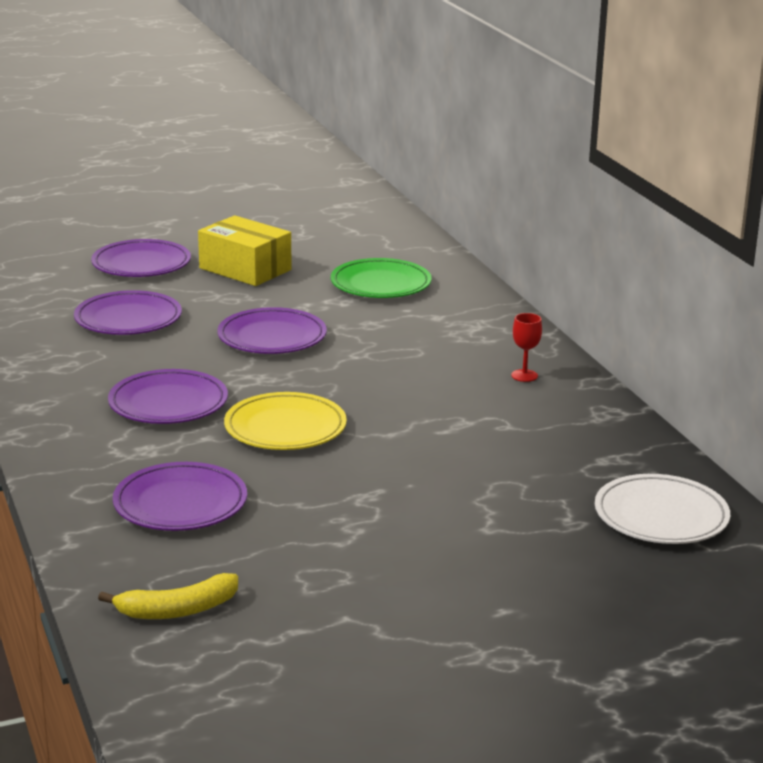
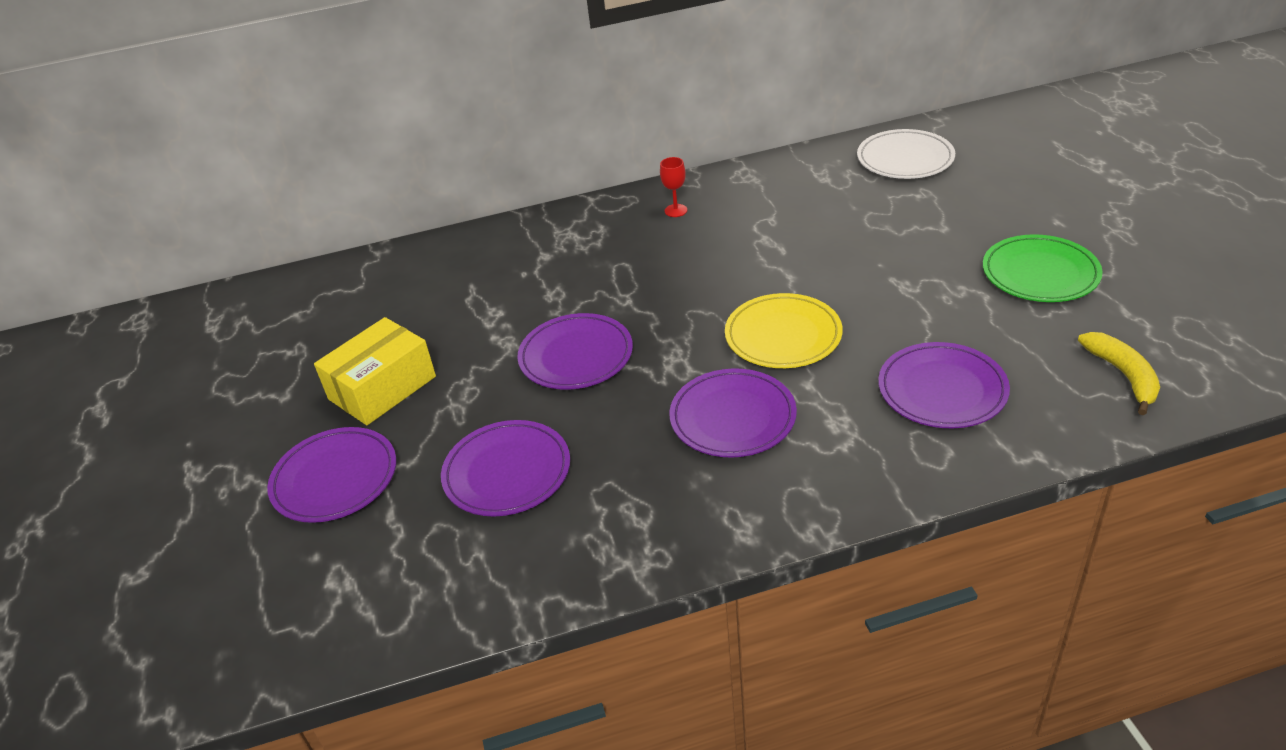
camera: 80 degrees left, 15 degrees up
(380, 284) = (455, 291): green plate -> green plate (1040, 274)

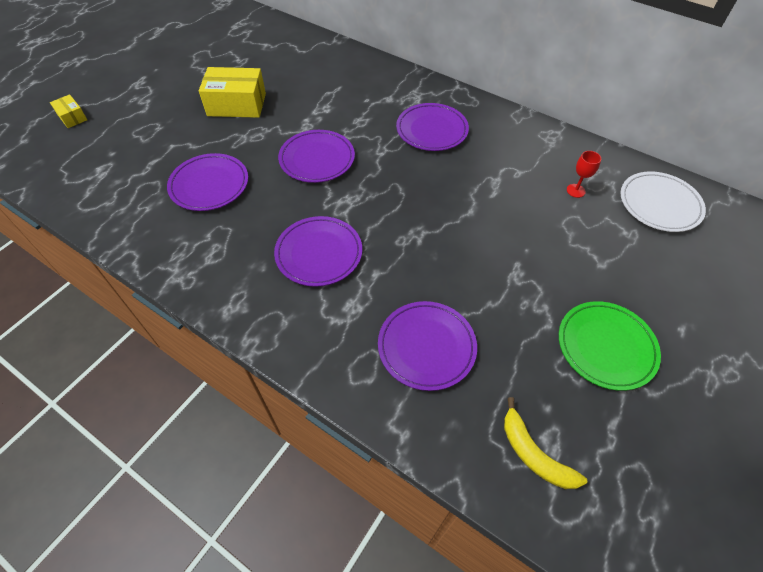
camera: 45 degrees right, 15 degrees up
(168, 579) = (72, 117): none -> yellow box
(335, 479) = (164, 128): purple plate -> purple plate (432, 130)
(676, 210) = (482, 126): red goblet -> red goblet (575, 190)
(783, 336) = (410, 238): yellow plate -> none
(1123, 375) = (534, 454): yellow banana -> yellow banana turned 105 degrees clockwise

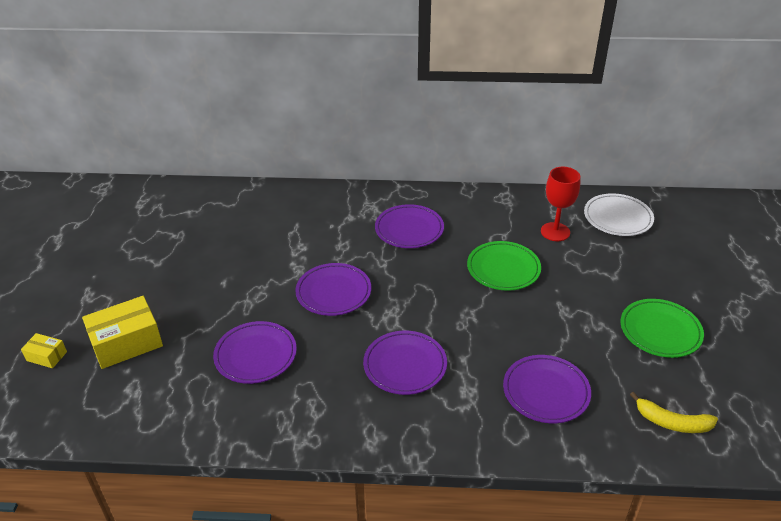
camera: 30 degrees left, 15 degrees down
(237, 105) = (213, 276): yellow box -> yellow box (126, 343)
(489, 205) = (503, 269): none -> green plate
(575, 190) = (555, 232): red goblet -> red goblet, size x1.80

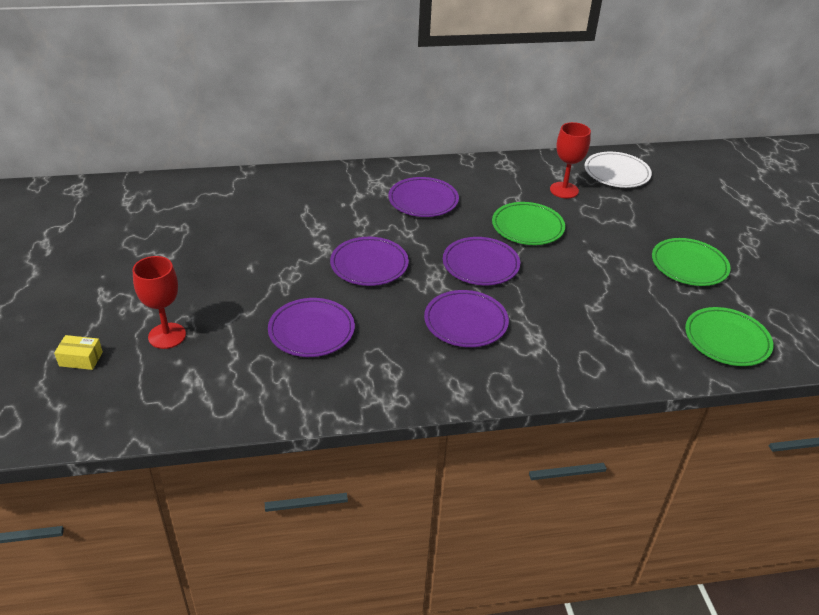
camera: 15 degrees left, 0 degrees up
(126, 343) = (167, 336): yellow box -> red goblet
(546, 391) = (606, 328): purple plate -> purple plate (480, 264)
(672, 422) = (727, 340): yellow banana -> green plate

